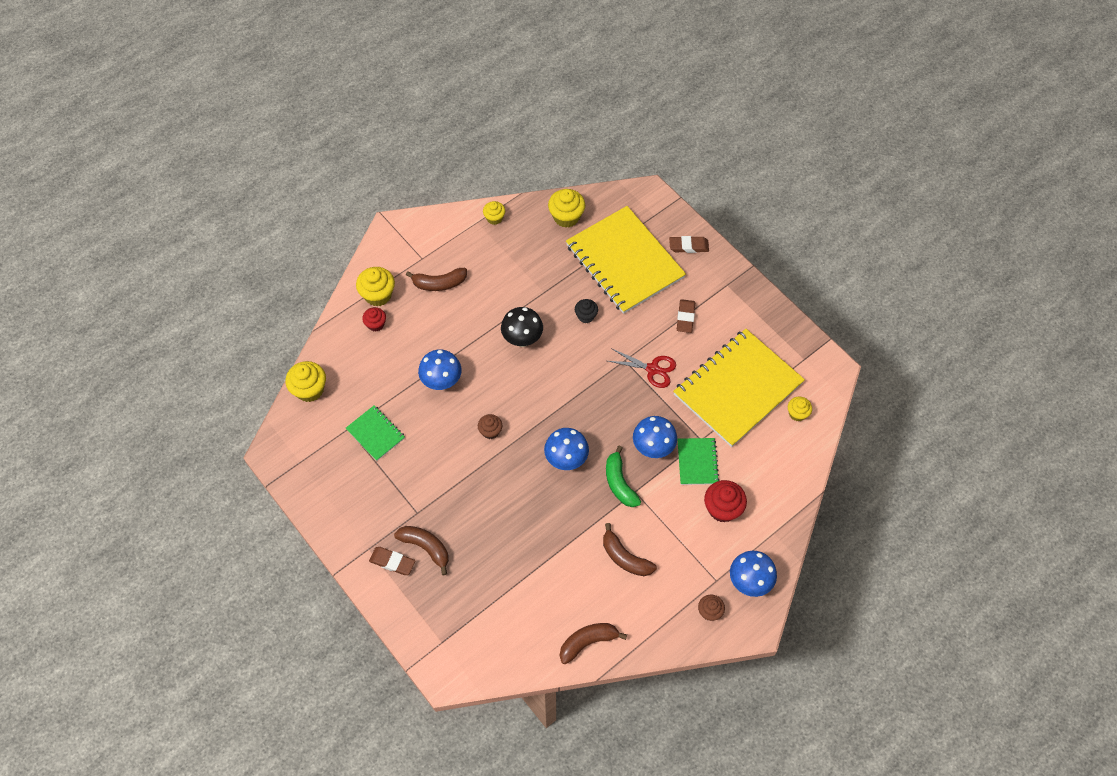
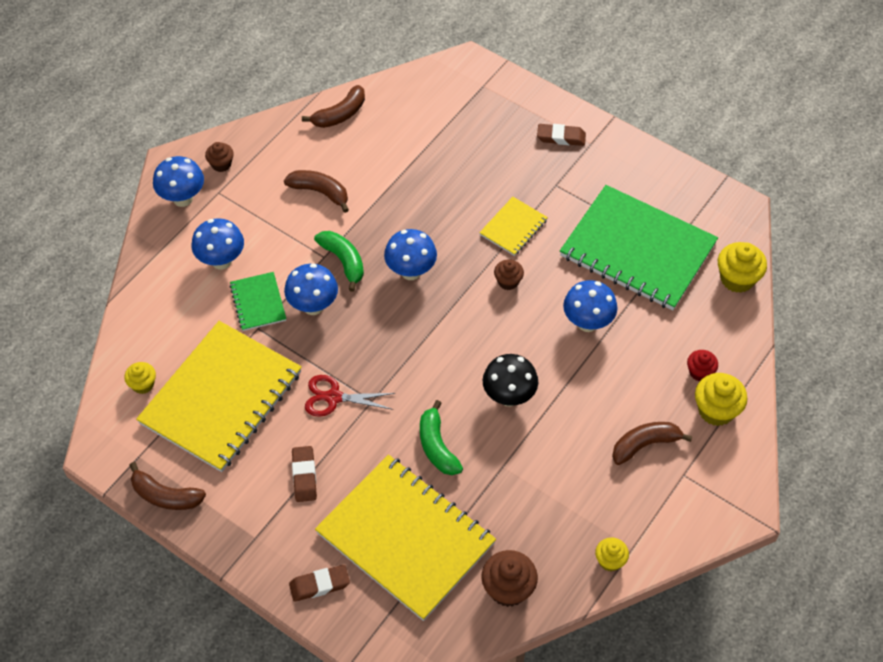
camera: 165 degrees right, 5 degrees down
(375, 433) = (637, 250): green notebook -> green notebook, size x2.21
(426, 547) = (532, 157): brown banana -> brown banana (165, 496)
(468, 480) = (513, 227): none -> yellow notebook
(566, 217) = (508, 588): yellow cupcake -> brown cupcake
(586, 316) = (437, 446): black cupcake -> green banana
(722, 508) = (221, 261): red cupcake -> blue mushroom

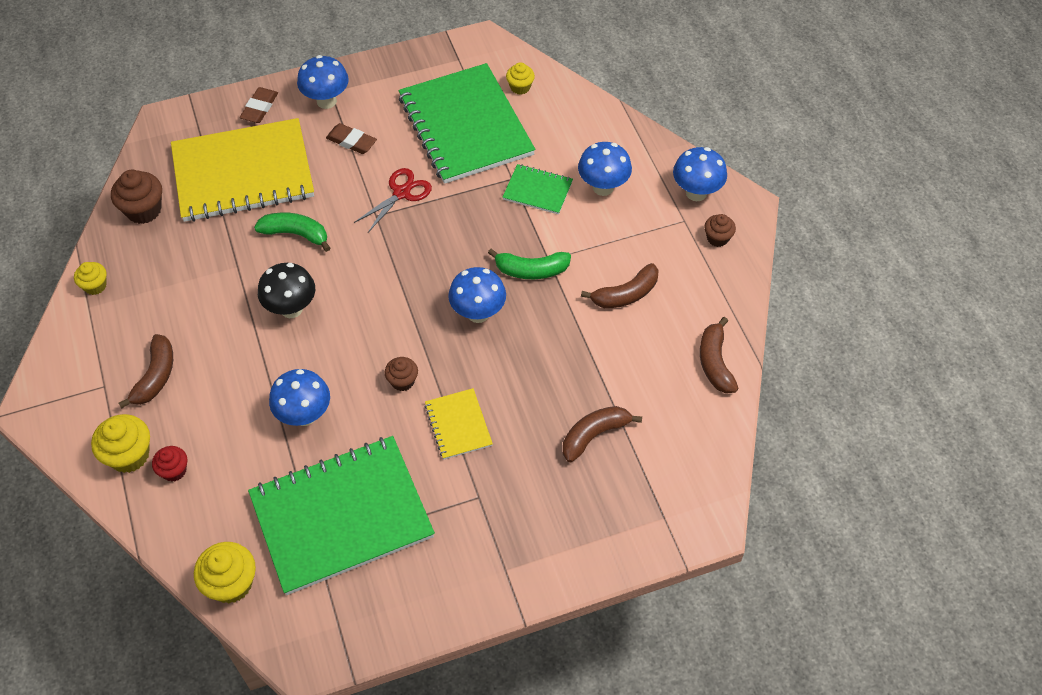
camera: 125 degrees right, 0 degrees up
(165, 496) = (411, 60): brown banana -> brown banana (594, 435)
(221, 398) = (465, 126): yellow notebook -> green notebook
(313, 306) = (502, 225): blue mushroom -> blue mushroom (326, 101)
(561, 137) = (535, 545): brown eraser -> none

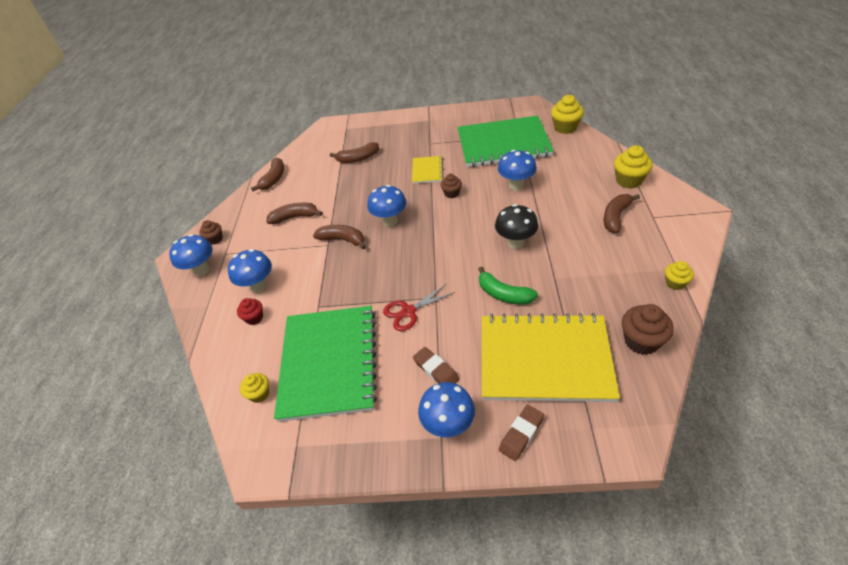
camera: 155 degrees left, 10 degrees down
(174, 470) = (599, 171): red cupcake -> red cupcake (254, 318)
(531, 270) = (342, 240): green banana -> brown banana
(537, 190) = (305, 293): green notebook -> none

